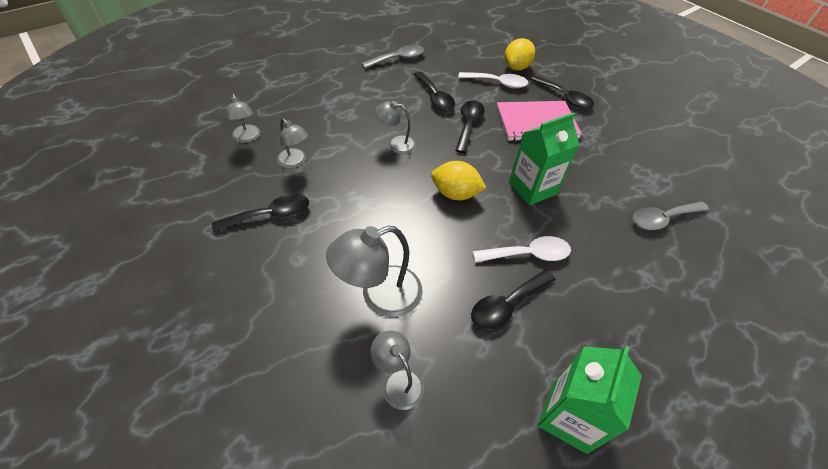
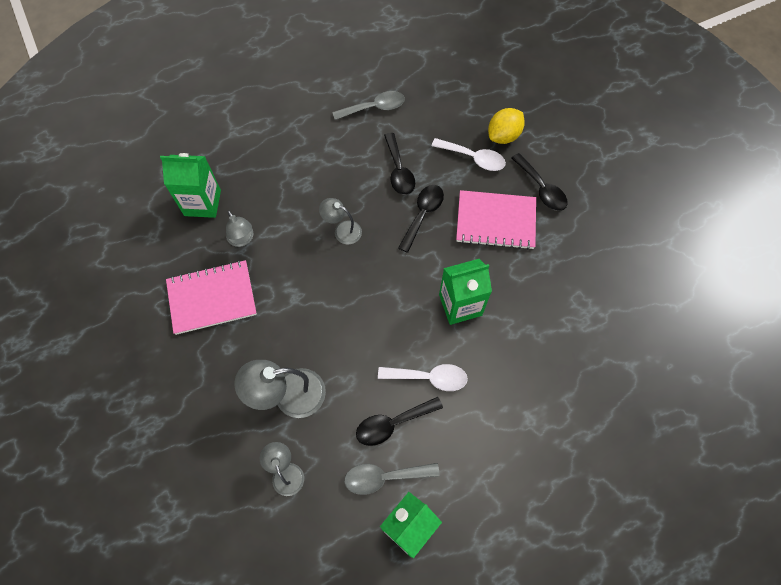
camera: 15 degrees right, 15 degrees up
(247, 138) = (202, 203): grey lamp -> green carton
(271, 215) = (212, 298): black spoon -> pink notebook
(455, 194) = (383, 300): yellow lemon -> none
(662, 219) = (575, 361): grey spoon -> grey spoon (384, 477)

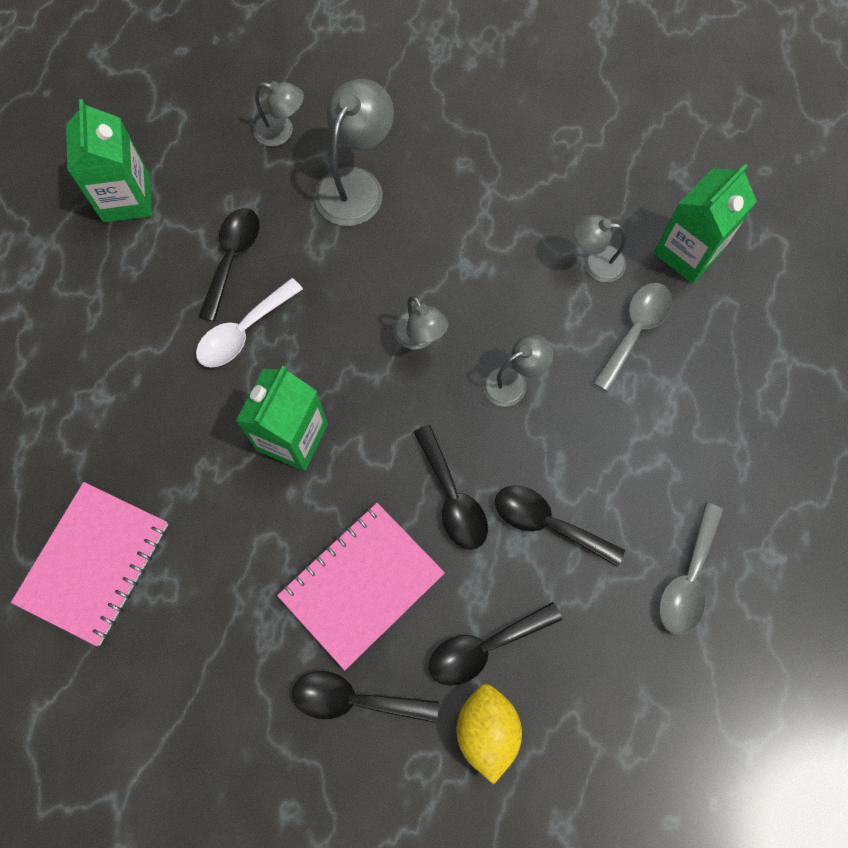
camera: 130 degrees right, 5 degrees up
(212, 298) = (539, 184): pink notebook -> pink notebook (94, 563)
(355, 288) = (420, 338): none -> grey lamp
(384, 477) = (190, 211): grey spoon -> grey spoon (635, 330)
(473, 158) = (484, 647): white spoon -> black spoon

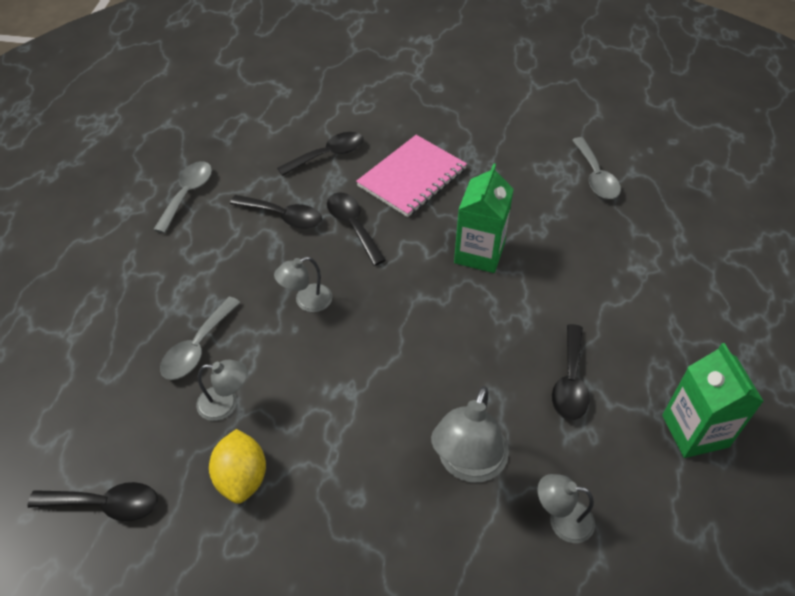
camera: 175 degrees right, 20 degrees down
(94, 563) = (595, 177): pink notebook -> grey spoon
(243, 332) = (540, 322): white spoon -> none
(354, 699) = (408, 129): black spoon -> black spoon (106, 504)
(420, 338) = (387, 328): grey lamp -> none
(486, 730) = (326, 122): yellow lemon -> yellow lemon (242, 477)
(688, 252) = (133, 420): green carton -> none

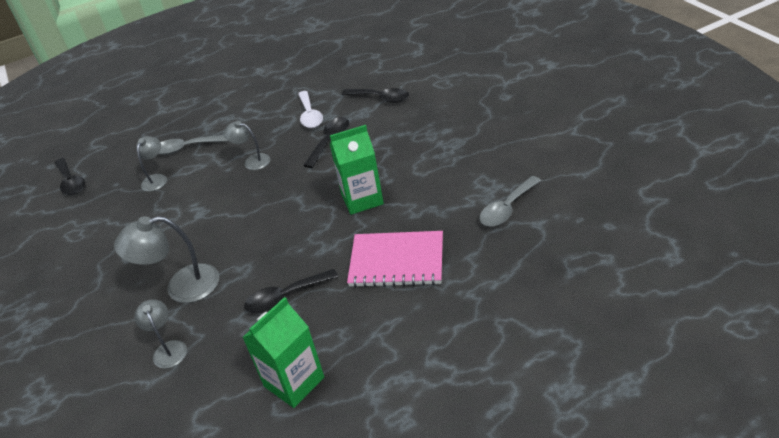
camera: 60 degrees right, 10 degrees down
(187, 194) = (292, 79): grey spoon -> none
(226, 404) = (157, 179): grey lamp -> grey lamp turned 135 degrees counterclockwise
(242, 477) = (114, 212): yellow lemon -> none
(284, 216) = (310, 115): black spoon -> white spoon
(412, 178) = (400, 137): pink notebook -> pink notebook (397, 261)

